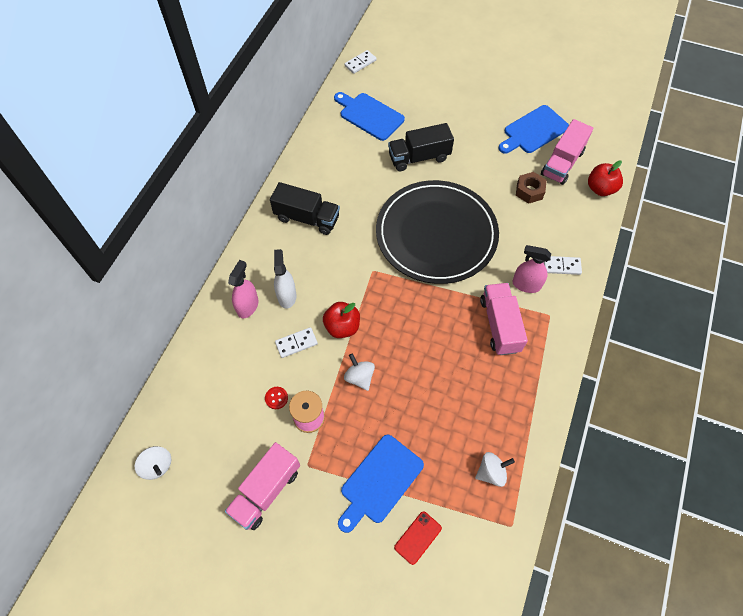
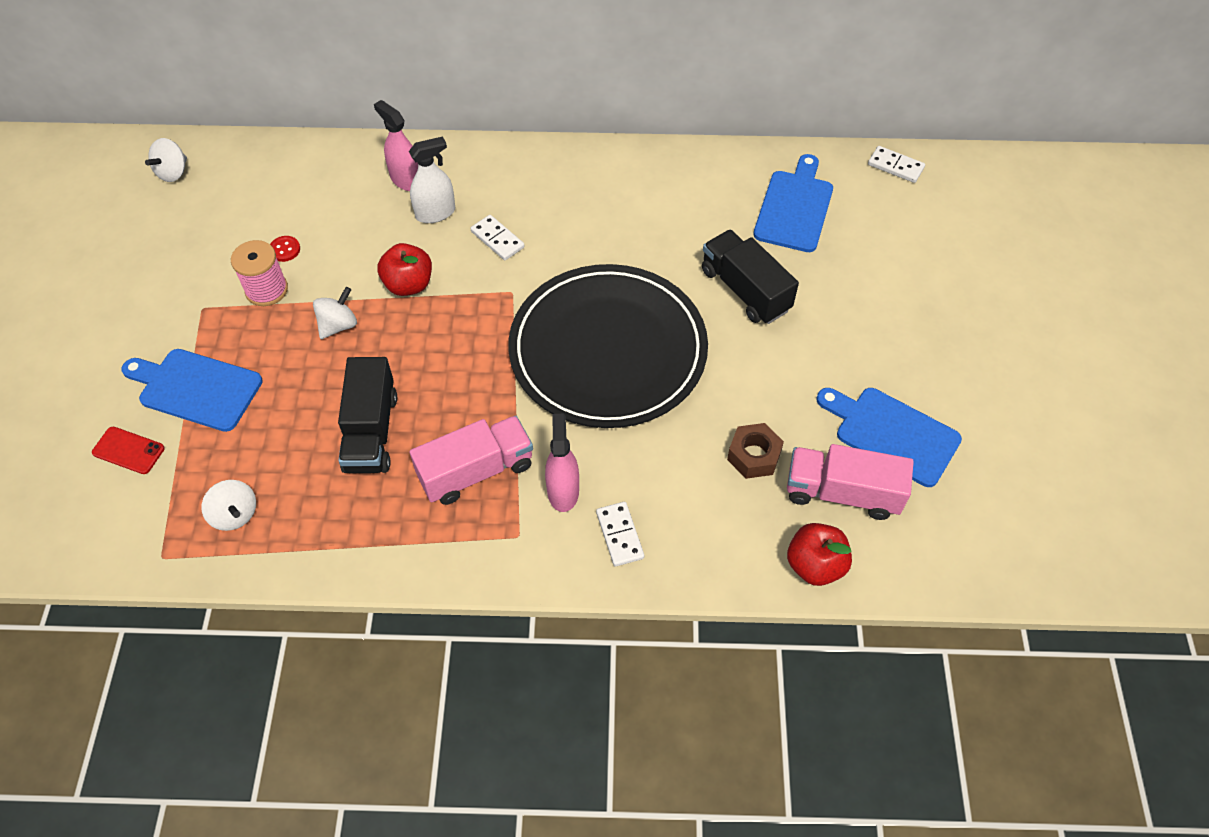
camera: 70 degrees right, 5 degrees down
(248, 306) = (406, 180): pink spray bottle -> pink spray bottle turned 135 degrees counterclockwise
(266, 490) = (162, 278): pink truck -> none
(296, 343) = (368, 245): white domino -> white domino (497, 239)
(307, 218) = (569, 194): black truck -> black truck (371, 432)

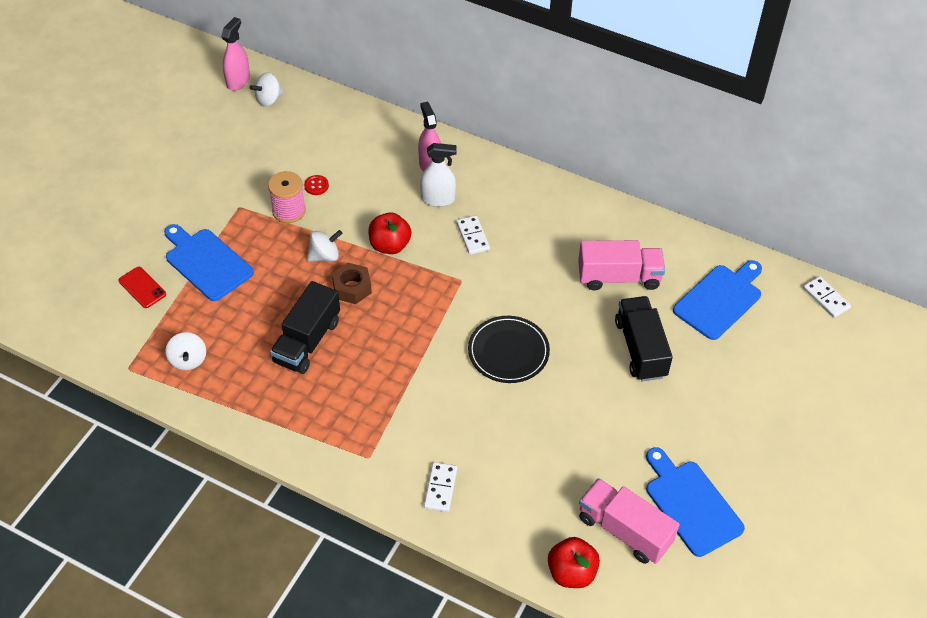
camera: 25 degrees right, 5 degrees down
(476, 471) = (364, 399): pink truck -> pink truck (619, 277)
(563, 491) = (417, 440): pink spray bottle -> pink spray bottle (238, 81)
(608, 350) = (508, 351): black plate -> black plate, size x0.50
(754, 456) = (573, 474): brown nut -> brown nut (352, 288)

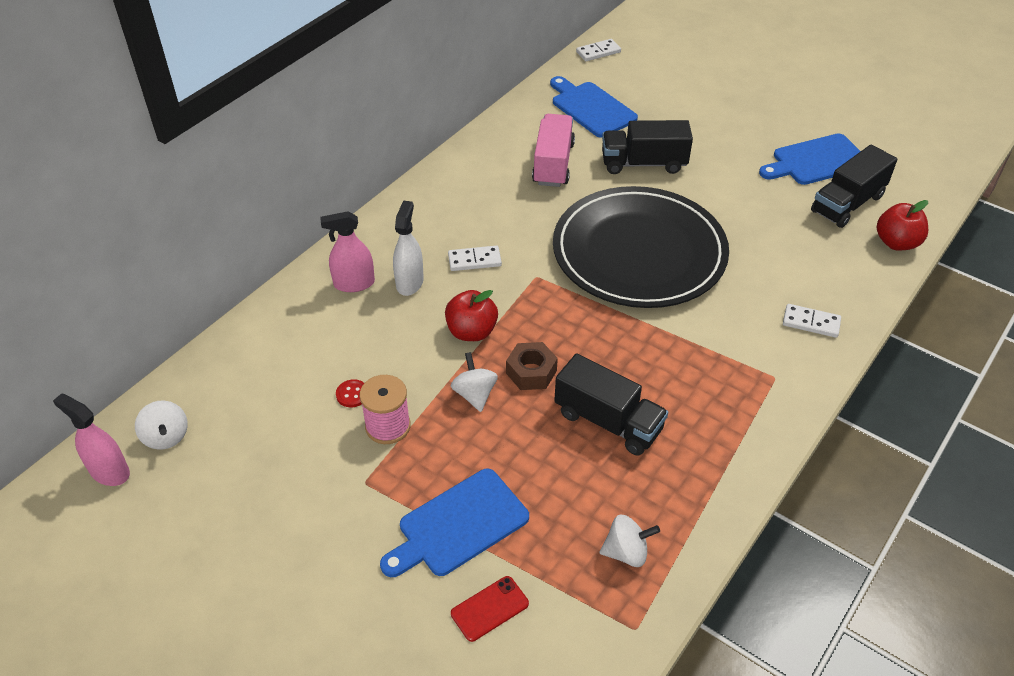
camera: 80 degrees left, 5 degrees down
(508, 351) = (639, 252): black plate -> black plate, size x1.99
(624, 530) = (847, 204): pink truck -> black truck

